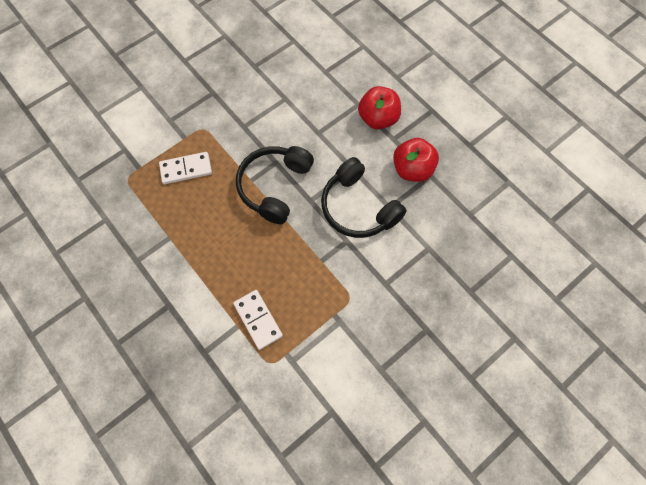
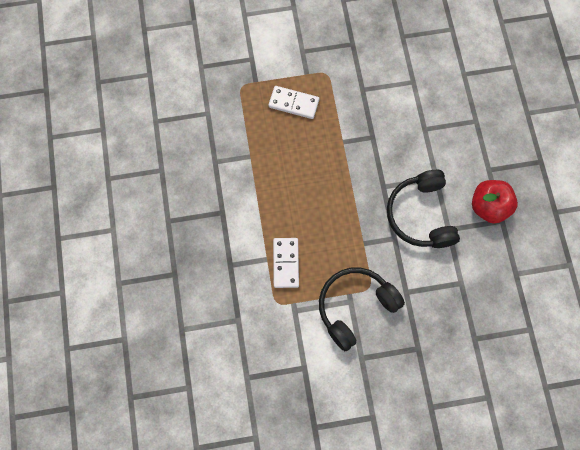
camera: 30 degrees right, 5 degrees up
(274, 186) = (359, 158): black headphones -> black headphones (355, 307)
(378, 119) = (486, 144): red apple -> none

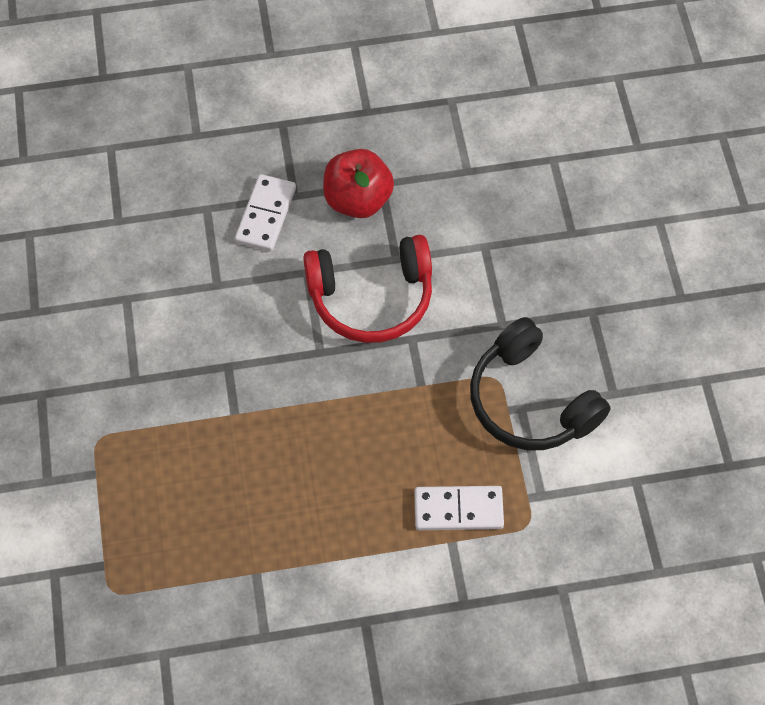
camera: 90 degrees left, 10 degrees down
(293, 103) = (154, 496): white domino -> white domino (265, 215)
(421, 215) = (371, 297): black headphones -> red headphones

